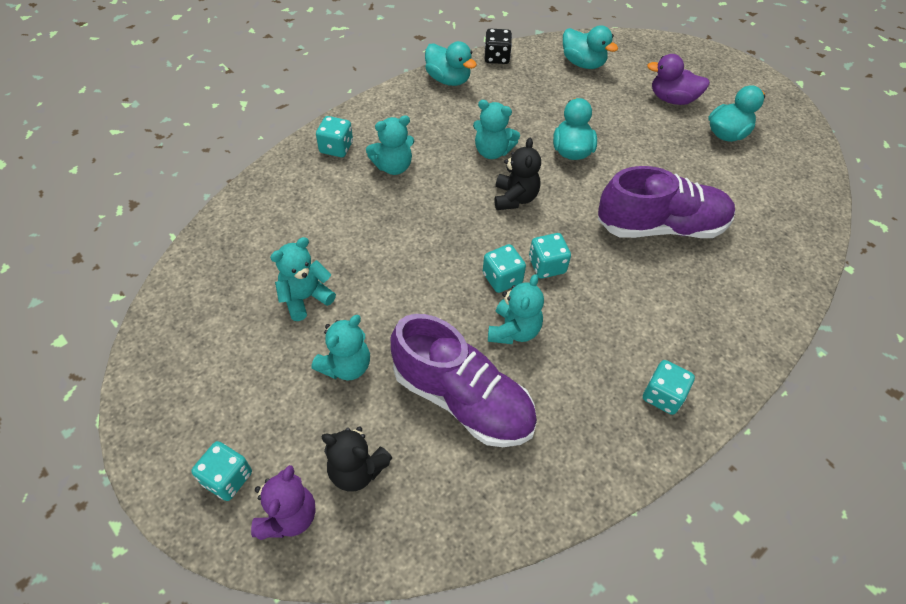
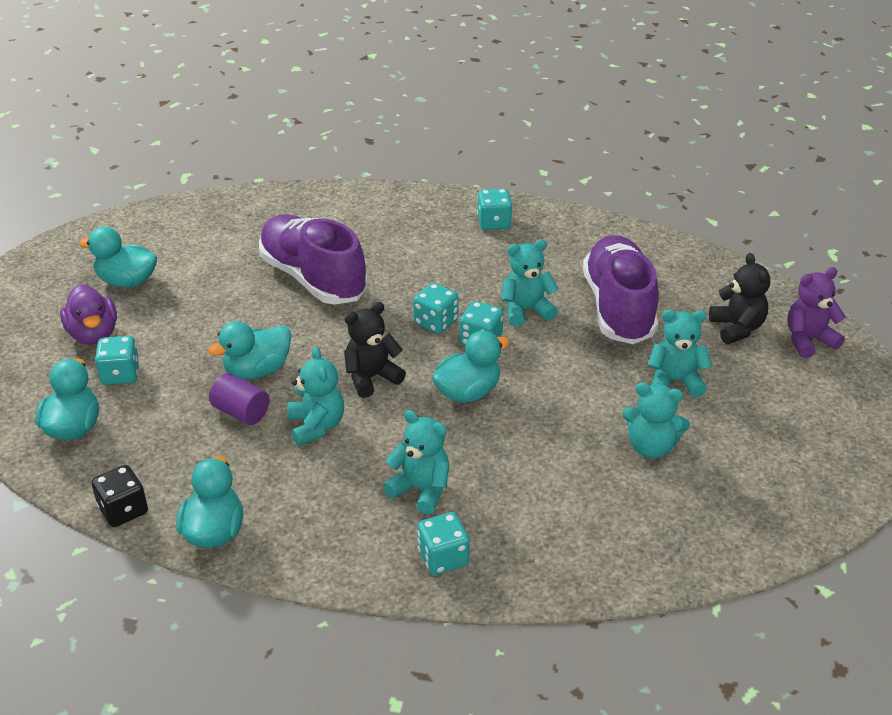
camera: 125 degrees left, 15 degrees down
(227, 478) = (833, 386): turquoise dice -> turquoise dice (120, 374)
(454, 237) = (468, 392): none -> turquoise duck
(536, 127) = (241, 412): none -> purple cylinder

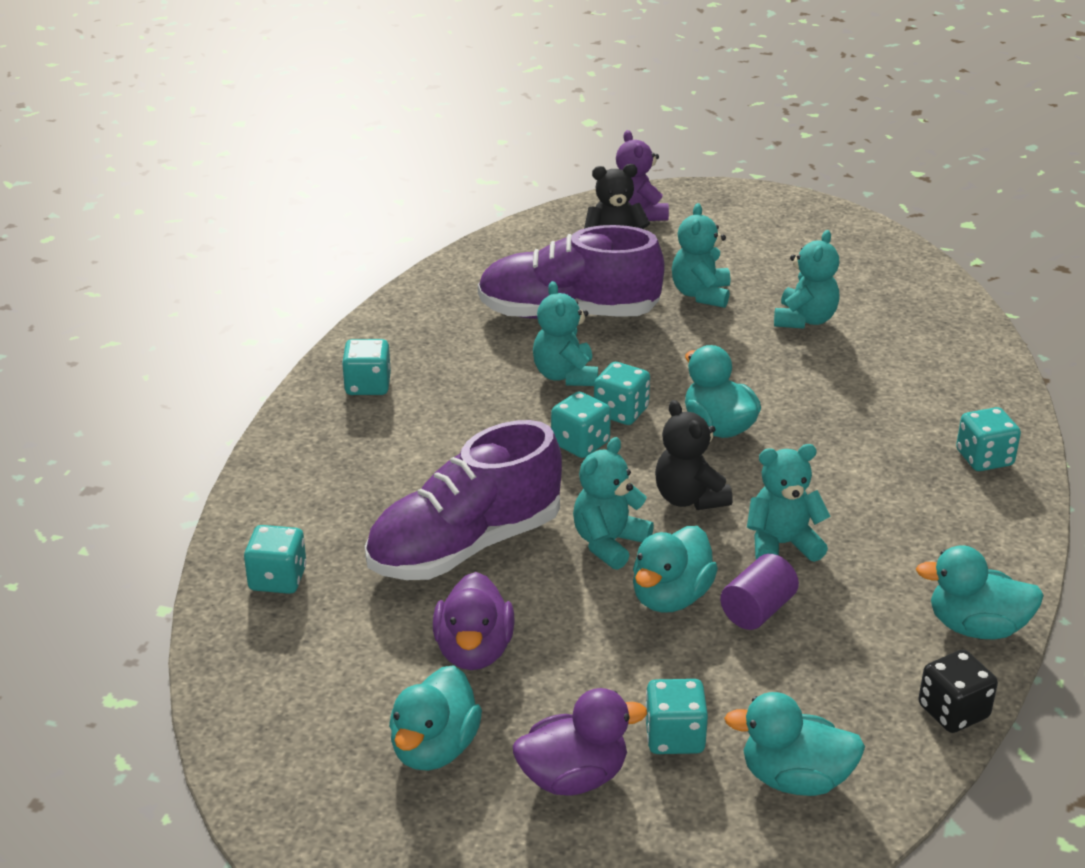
camera: 85 degrees left, 5 degrees down
(209, 289) = (474, 651): none -> purple duck
(257, 370) = (670, 597): turquoise duck -> turquoise duck turned 60 degrees clockwise
(281, 212) = (278, 579): none -> turquoise dice
(421, 489) = (885, 468): turquoise teddy bear -> turquoise teddy bear (609, 543)

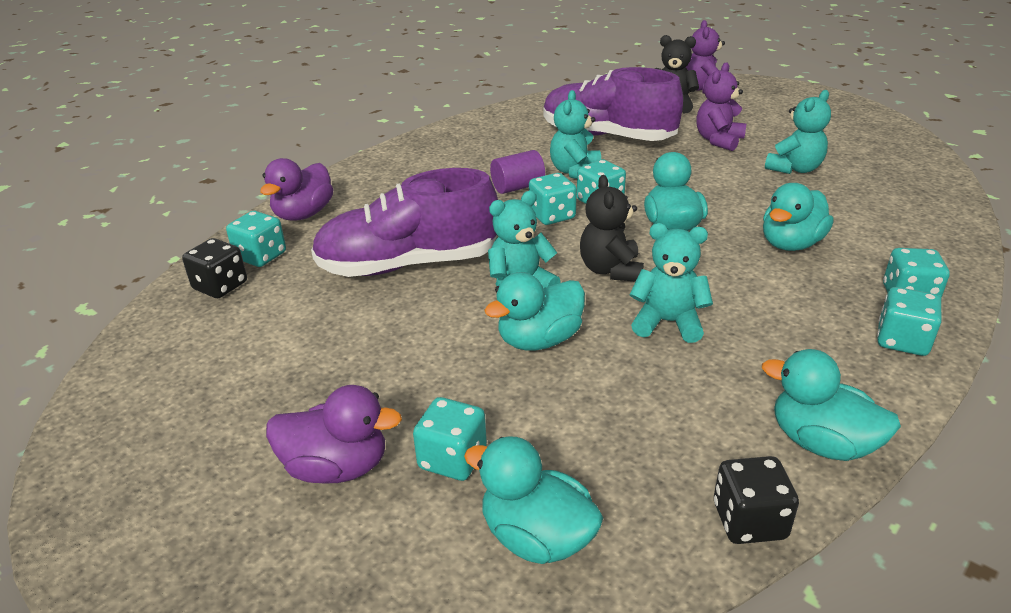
camera: 25 degrees right, 0 degrees up
(265, 629) = (220, 286): none -> black dice
(368, 385) = (432, 154): turquoise dice -> turquoise dice (902, 340)
(434, 749) = (251, 407): turquoise duck -> turquoise duck (790, 244)
(474, 651) = (348, 340): purple duck -> purple duck (303, 214)
(701, 294) = (718, 140): turquoise teddy bear -> purple teddy bear
(757, 610) = (608, 370): purple cylinder -> purple cylinder (518, 187)

